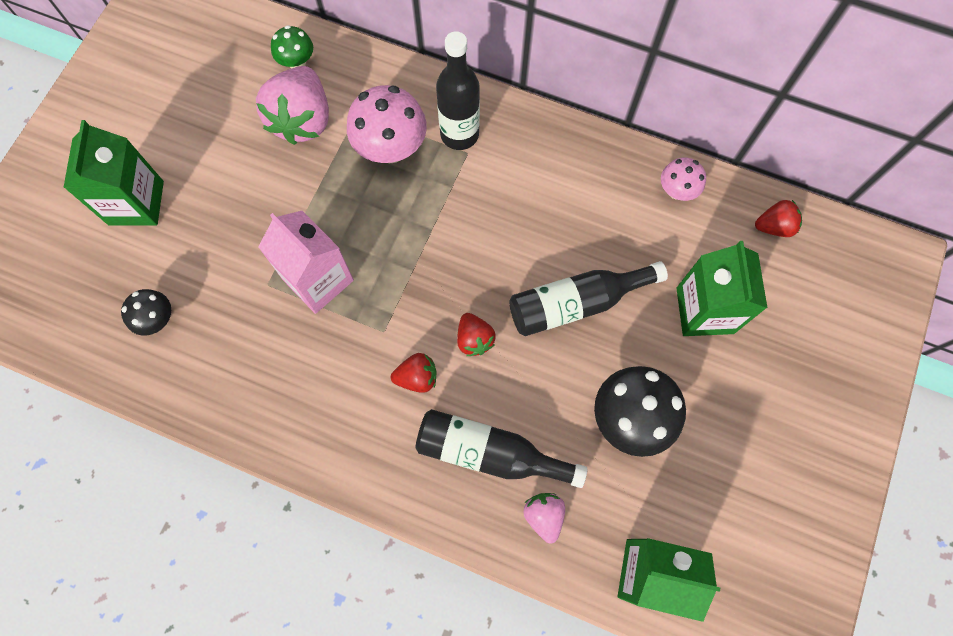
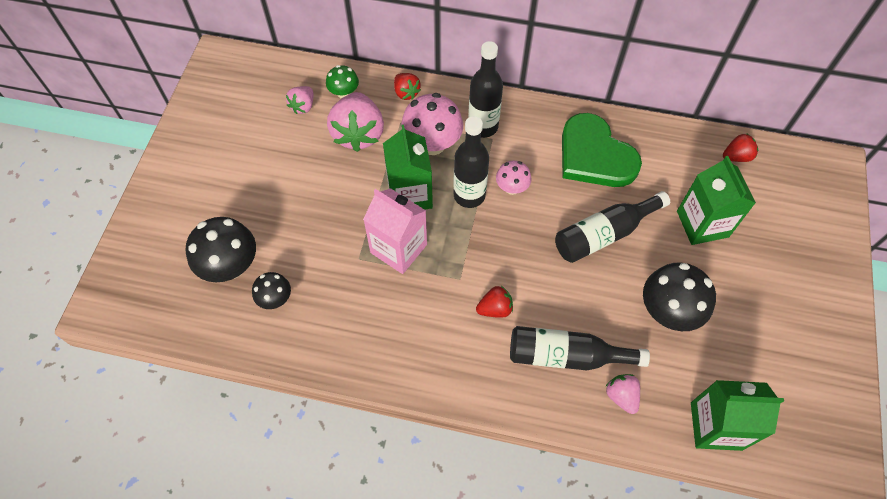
camera: 10 degrees left, 10 degrees down
(113, 269) = (231, 266): none -> black mushroom
(136, 203) = (238, 214): green carton -> green carton (410, 194)
(243, 72) = (303, 106): none -> pink strawberry
(420, 224) = (469, 195): none -> black bottle
(474, 339) = (532, 273): red strawberry -> red strawberry (406, 93)
(591, 196) = (594, 155): none -> green heart
(677, 190) = (657, 142): pink mushroom -> pink mushroom (512, 188)

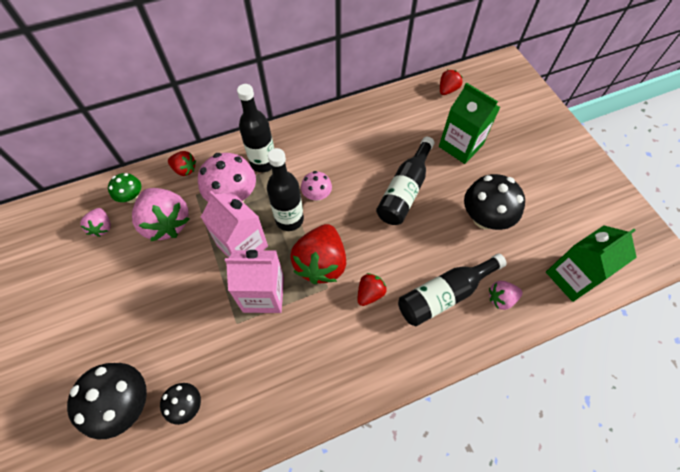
camera: 35 degrees left, 0 degrees up
(410, 194) = (242, 246): green carton -> pink carton
(469, 253) = (321, 263): none -> red strawberry
(594, 155) = (358, 139): green heart -> none
(621, 396) = (501, 298): pink strawberry -> pink strawberry turned 45 degrees counterclockwise

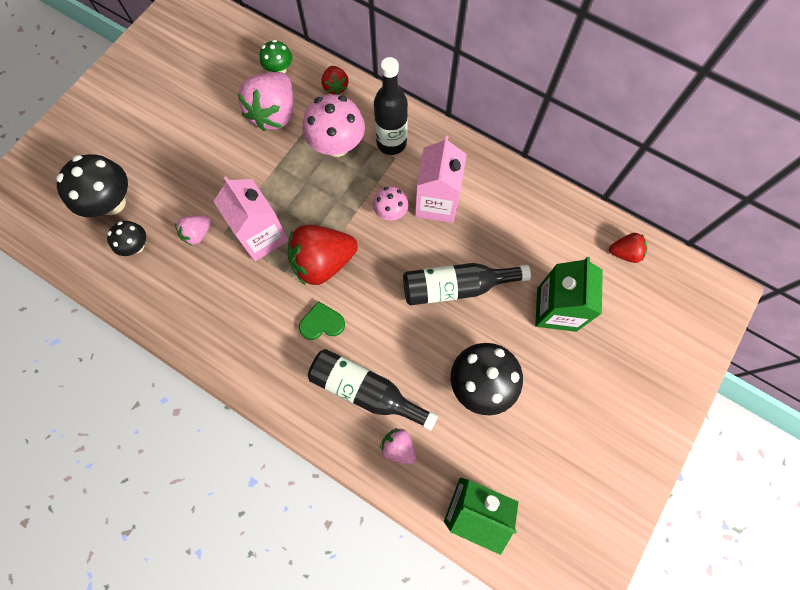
camera: 55 degrees right, 10 degrees up
(102, 227) = (237, 71): pink strawberry -> pink strawberry (197, 234)
(242, 246) = (295, 188): pink carton -> pink carton (436, 202)
(289, 219) = (348, 206): black bottle -> none
(370, 293) = (322, 323): red strawberry -> green heart

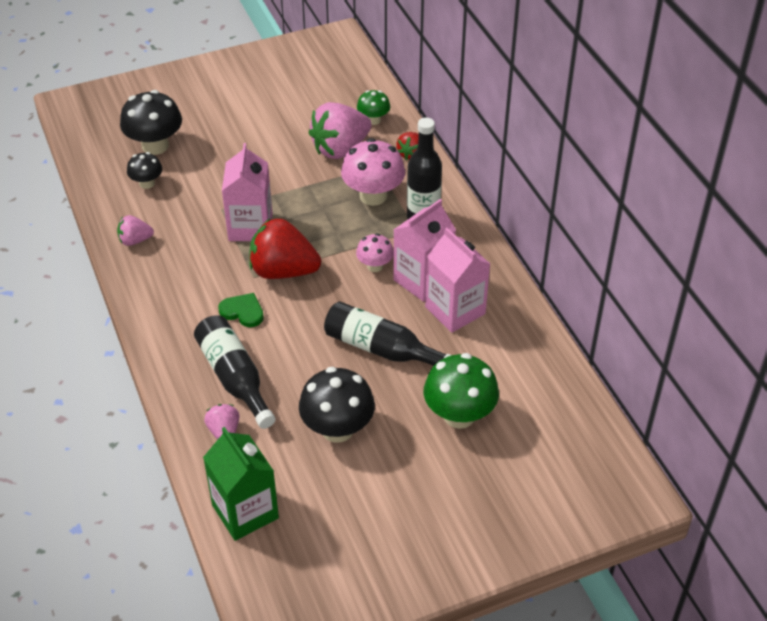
camera: 35 degrees right, 25 degrees down
(197, 234) = (201, 199): pink strawberry -> pink strawberry (135, 240)
(481, 216) = (455, 310): none -> pink carton
(556, 309) = (459, 415): green carton -> green mushroom
(624, 253) = (568, 409): red strawberry -> none

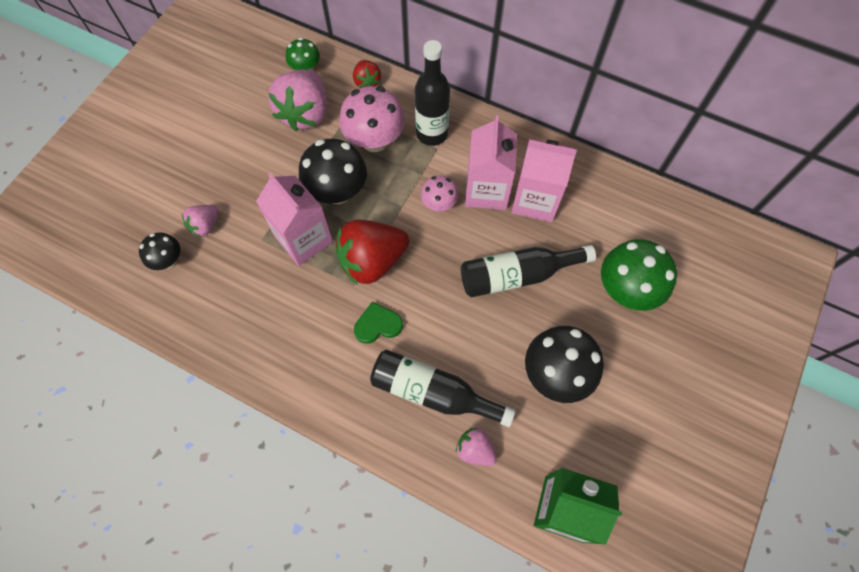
camera: 40 degrees left, 20 degrees up
(135, 240) = (215, 325): pink strawberry -> pink strawberry (205, 225)
(155, 146) = (138, 217): black mushroom -> black mushroom (337, 191)

